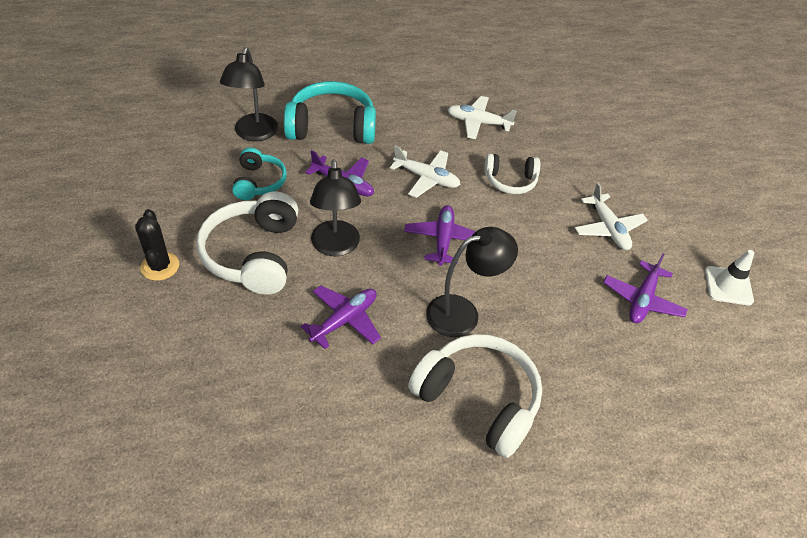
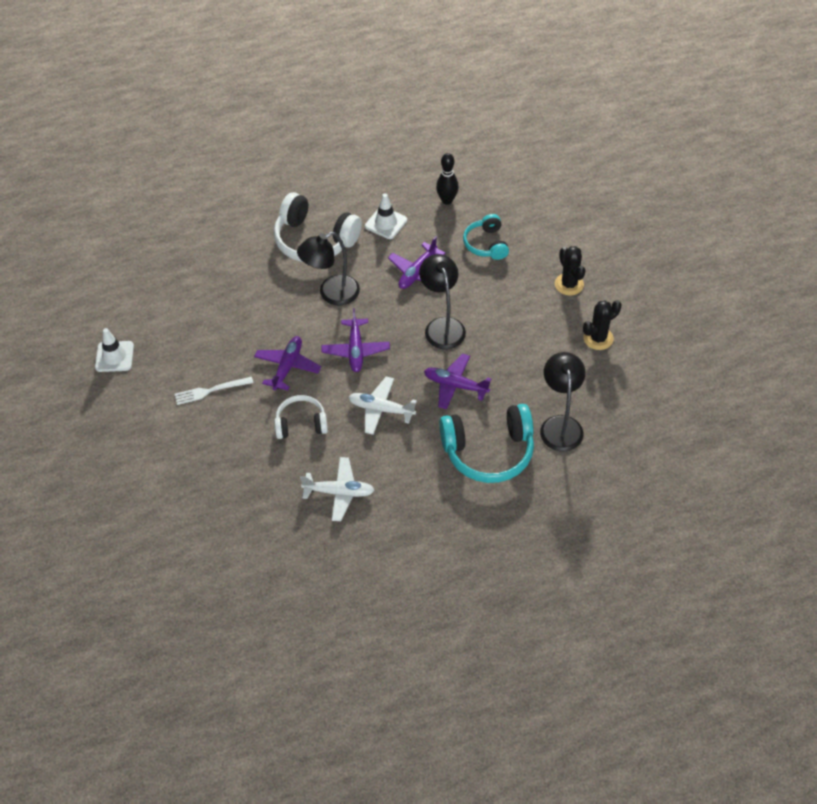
camera: 175 degrees right, 5 degrees up
(166, 201) = (598, 338): none -> black cactus
(253, 254) = (504, 307): white headphones -> none
(259, 182) = (530, 372): turquoise headphones -> turquoise headphones (486, 244)
(263, 431) = (447, 200): none -> black bowling pin
(368, 408) = (386, 223): none -> white traffic cone
(608, 228) = (210, 391): white plane -> white fork
(642, 300) = (190, 331): purple plane -> purple plane (287, 367)

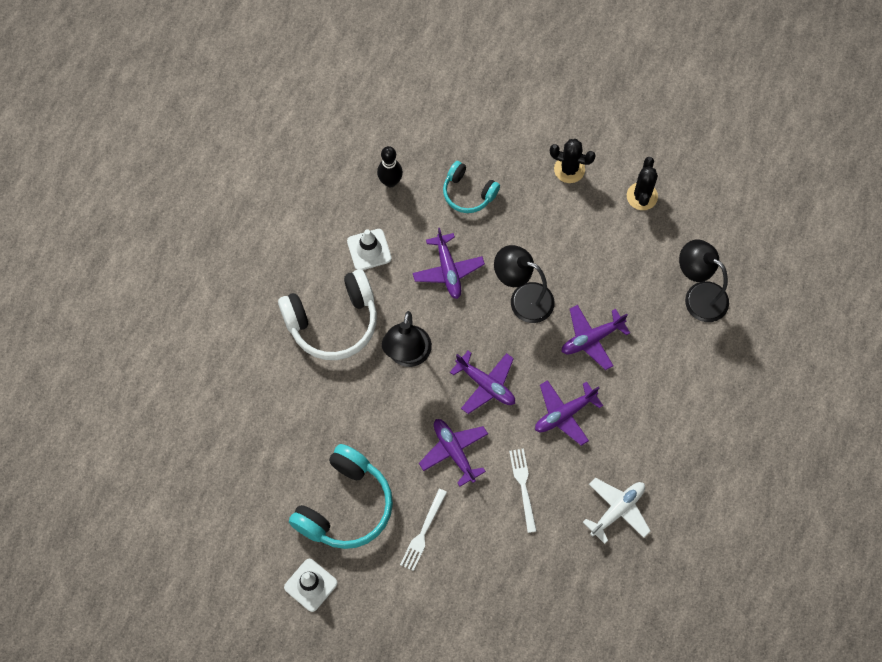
camera: 50 degrees left, 15 degrees up
(301, 423) = (523, 486): white headphones -> white fork
(381, 409) = (564, 414): white plane -> purple plane
(488, 451) = (676, 368): turquoise headphones -> turquoise headphones (345, 506)

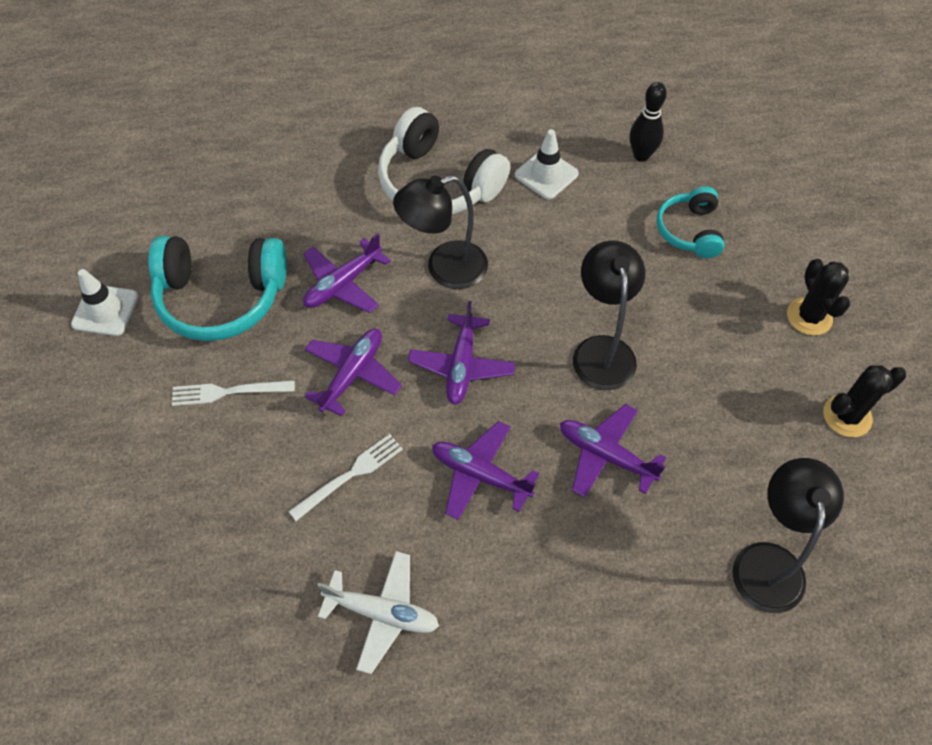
camera: 60 degrees right, 10 degrees down
(448, 270) = (579, 257): purple plane -> purple plane (343, 284)

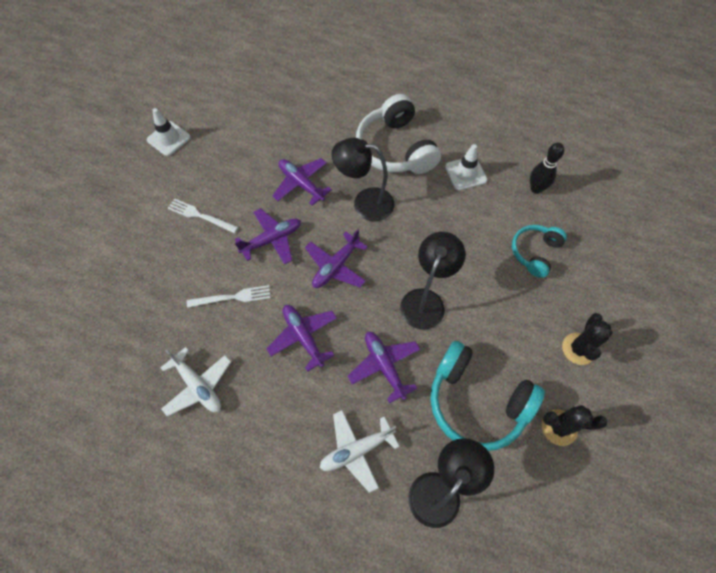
camera: 30 degrees right, 5 degrees up
(221, 297) = (231, 160): turquoise headphones -> turquoise headphones (476, 402)
(343, 284) = (301, 184): purple plane -> purple plane turned 60 degrees clockwise
(641, 574) = (356, 450): none -> white plane

